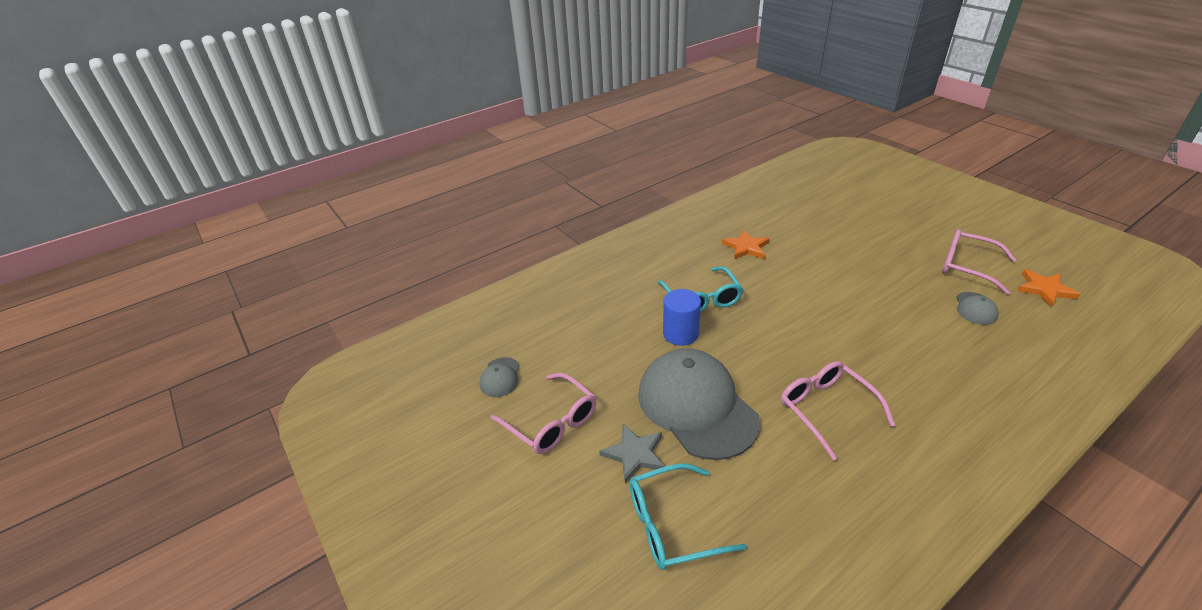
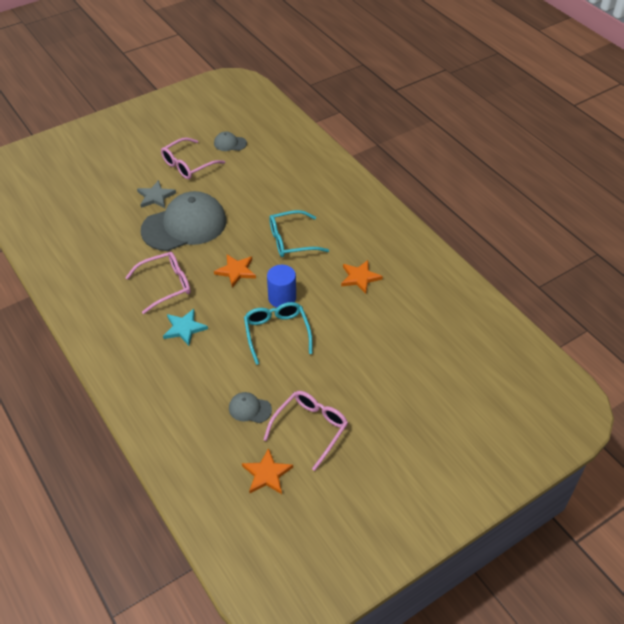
camera: 90 degrees right, 10 degrees up
(672, 525) = (107, 207): turquoise glasses -> turquoise glasses (277, 333)
(680, 334) = (254, 225): blue cylinder -> blue cylinder (282, 298)
(771, 341) = (236, 271): none -> orange star
(894, 378) = (184, 328): none -> turquoise star

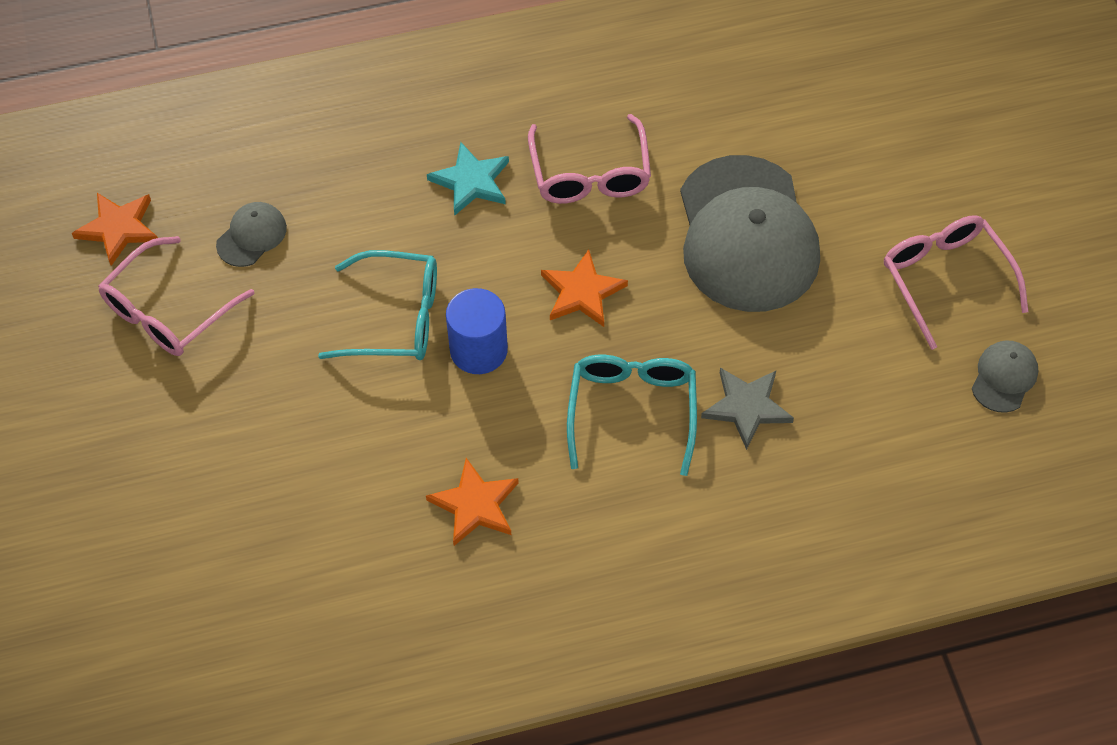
camera: 110 degrees right, 10 degrees up
(155, 196) = (854, 202): grey star -> grey star (747, 407)
(310, 428) = (168, 311): pink glasses -> pink glasses turned 75 degrees clockwise

